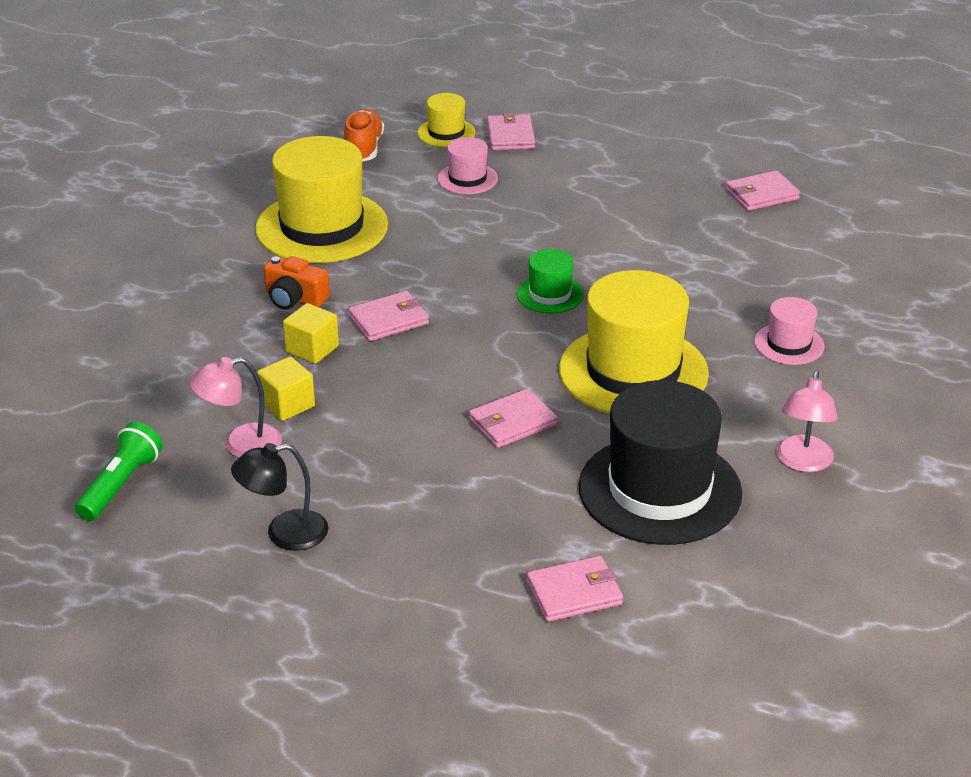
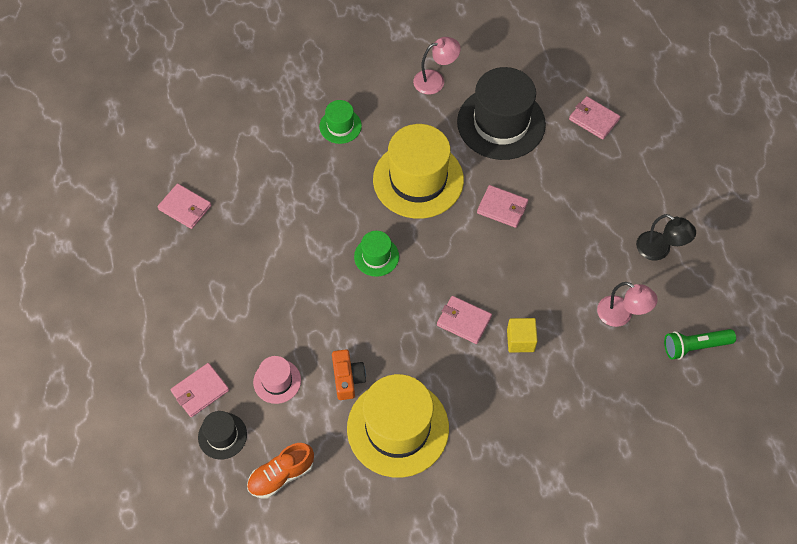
camera: 125 degrees left, 25 degrees up
(287, 405) = (574, 317): yellow cube -> none
(294, 298) = (482, 386): orange camera -> orange camera (347, 378)
(446, 133) = (222, 436): yellow hat -> black hat
(789, 344) = (340, 126): pink hat -> green hat

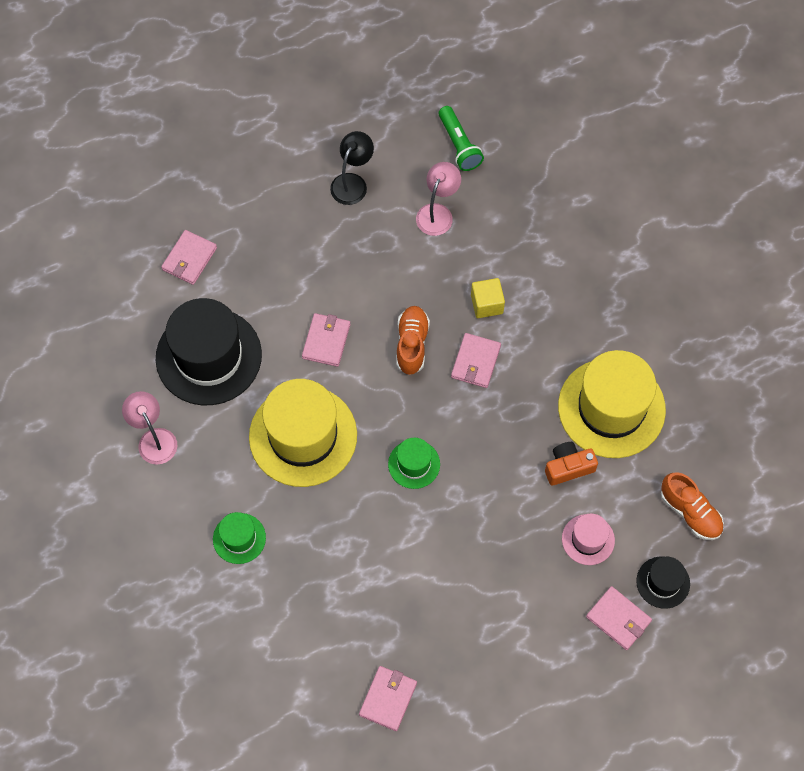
camera: 100 degrees left, 5 degrees up
(489, 272) = (412, 344): none -> orange shoe

